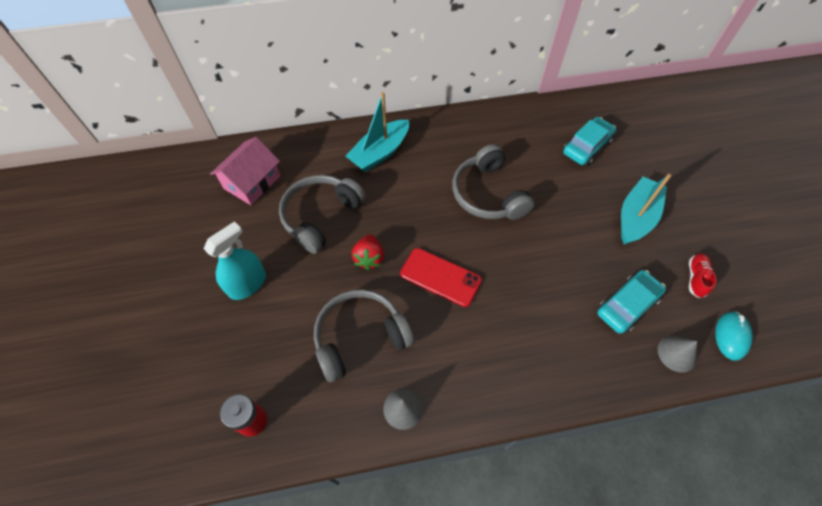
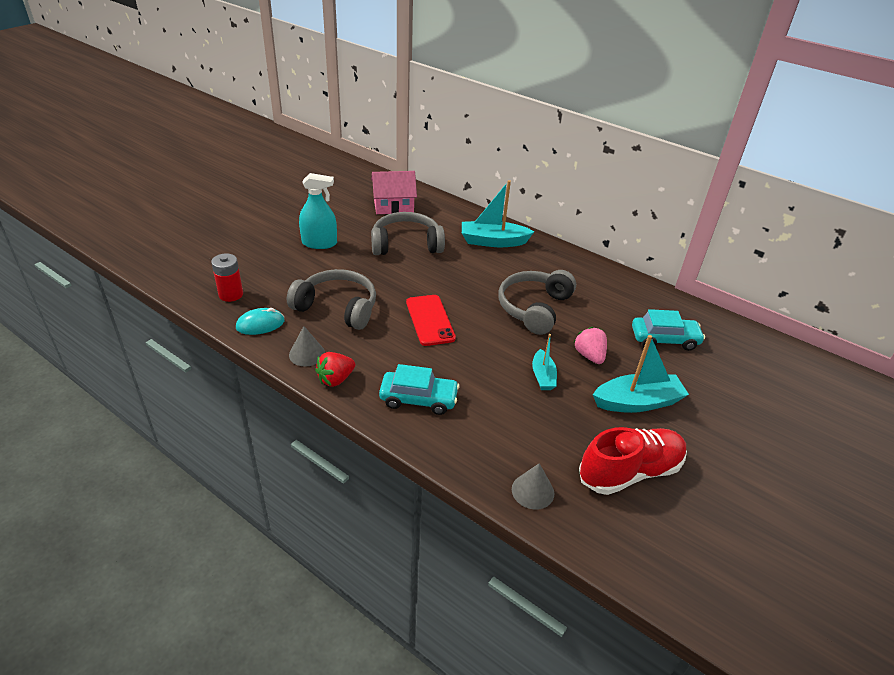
camera: 45 degrees right, 20 degrees down
(369, 258) = (402, 280): red strawberry -> red strawberry (335, 379)
(568, 205) = (589, 356): none -> pink strawberry
(568, 252) = (543, 376): none -> turquoise boat
(627, 305) = (539, 436): turquoise car -> turquoise car (418, 399)
(696, 278) = (629, 472): red shoe -> red shoe, size x2.04
(731, 336) = (600, 525): turquoise mouse -> turquoise mouse (260, 324)

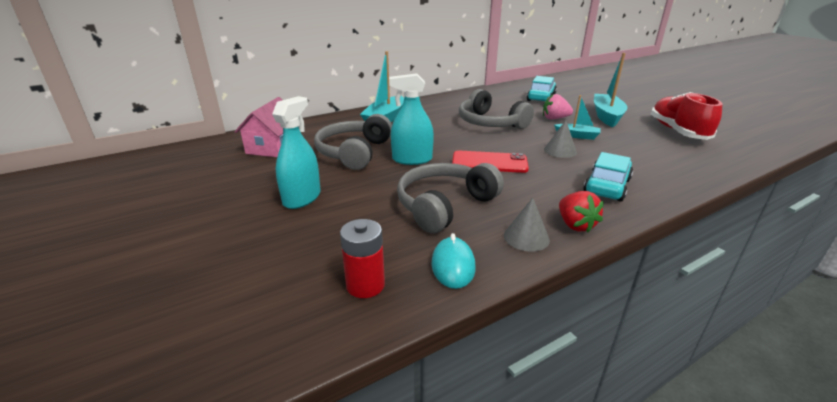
camera: 65 degrees left, 10 degrees down
(410, 276) = (412, 159): none -> turquoise spray bottle
(533, 491) = (710, 162): grey cone -> grey cone (560, 151)

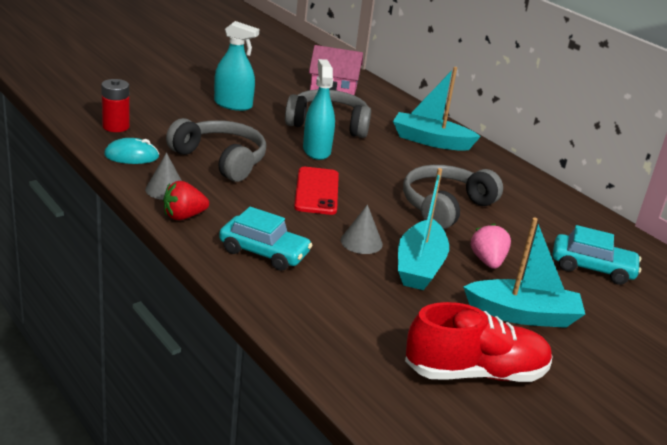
camera: 80 degrees right, 0 degrees up
(577, 136) = (419, 266): turquoise boat -> turquoise boat, size x1.71

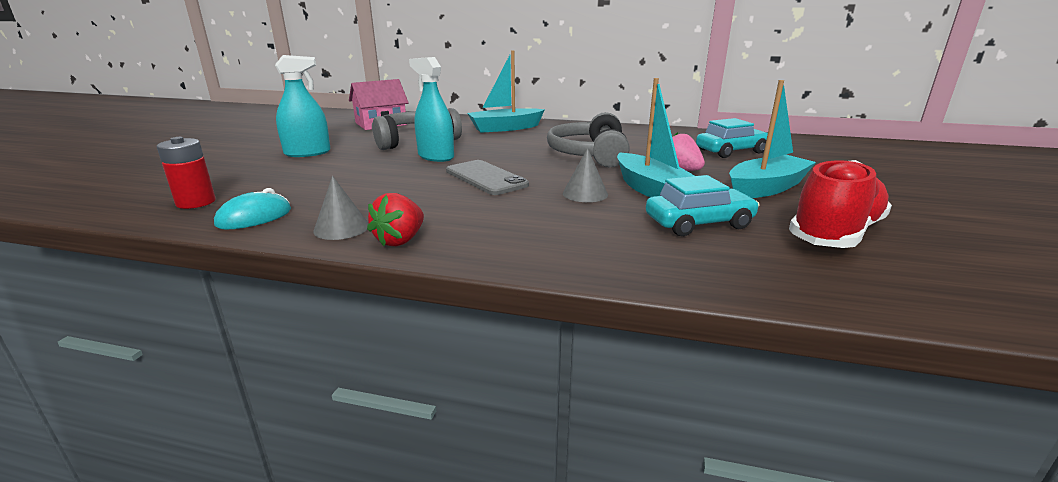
camera: 35 degrees left, 5 degrees down
(220, 160) = (361, 188): grey headphones -> none
(264, 252) = (530, 233): turquoise car -> turquoise car (698, 223)
(316, 191) = (486, 178): red phone -> grey phone

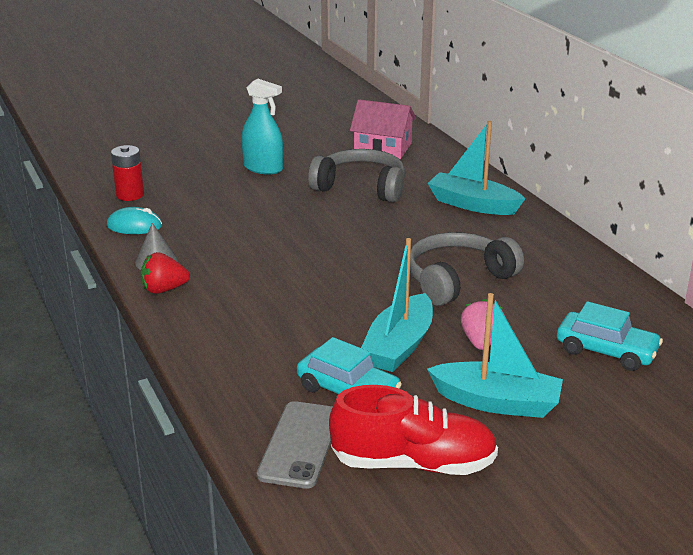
camera: 50 degrees right, 5 degrees up
(436, 156) = (335, 217): turquoise spray bottle -> none
(486, 178) = (317, 262): grey phone -> grey phone (300, 444)
(585, 194) = (344, 318): grey cone -> none

